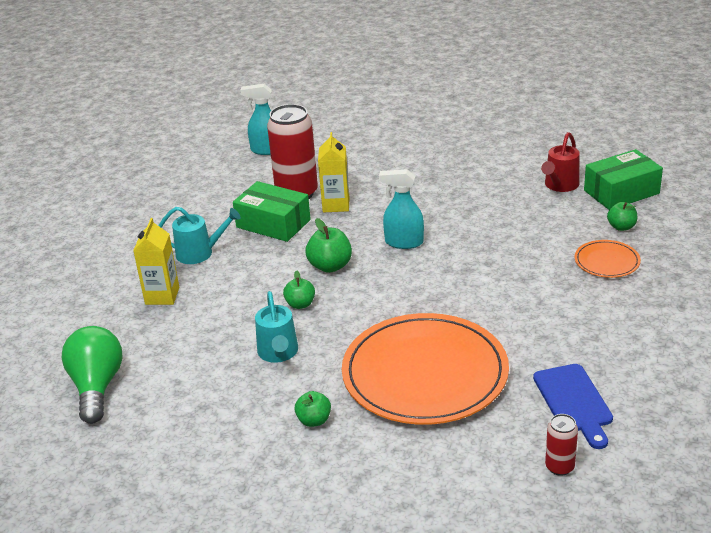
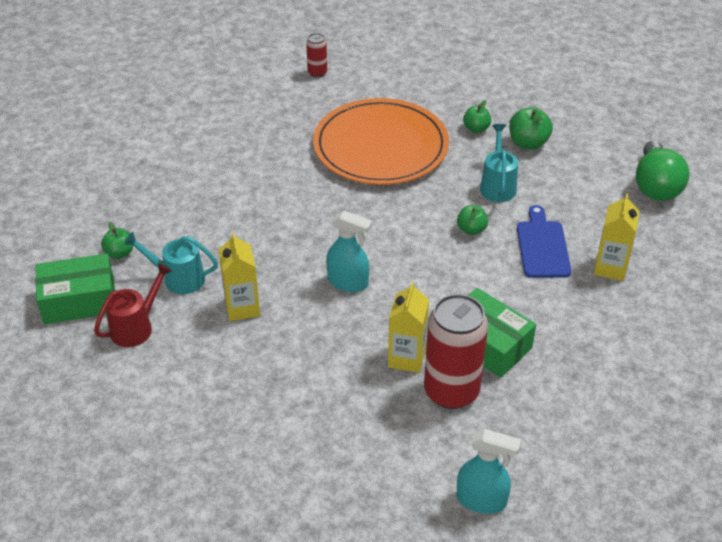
camera: 170 degrees left, 10 degrees up
(200, 253) = (573, 317): turquoise watering can -> turquoise watering can (178, 279)
(330, 266) = (433, 268): green apple -> green apple (528, 143)
(484, 211) = (242, 307): none -> yellow carton
(574, 402) = (281, 107): blue cutting board -> blue cutting board (542, 246)
(607, 261) = (166, 216): orange plate -> none

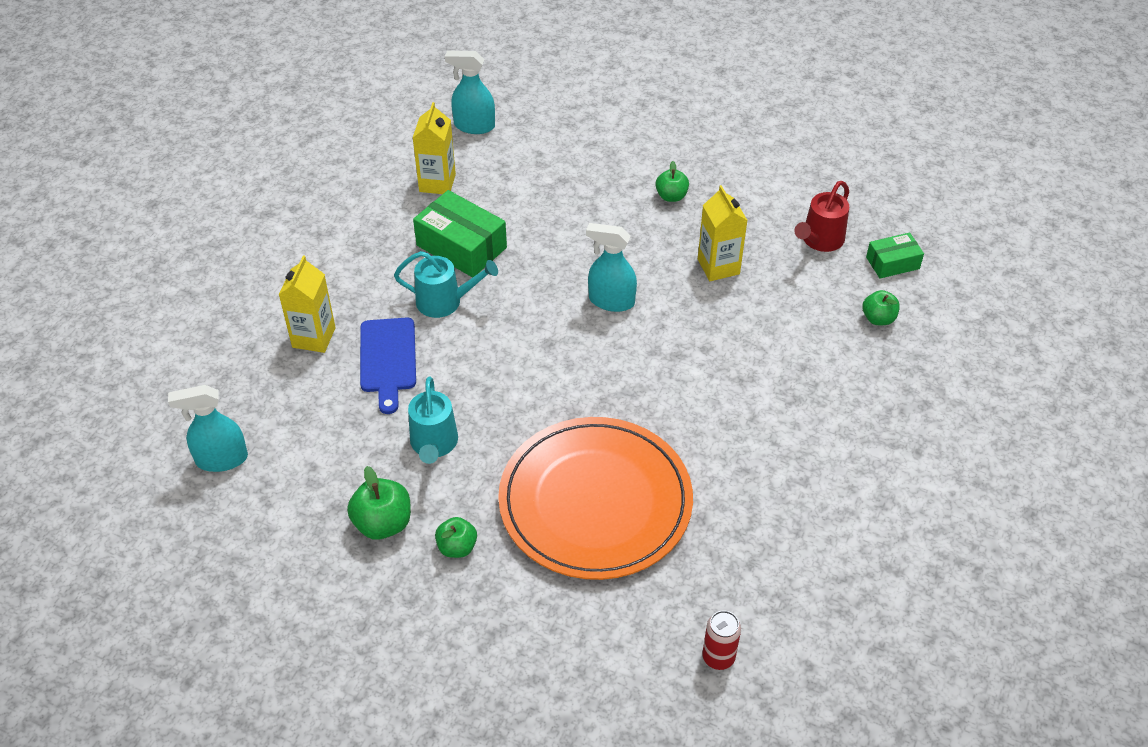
camera: 175 degrees right, 5 degrees up
(79, 300) = (892, 263): green box -> green box, size x0.59
(178, 279) = (799, 293): turquoise watering can -> turquoise watering can (445, 301)
(406, 358) = (541, 228): yellow carton -> yellow carton (437, 183)
(451, 391) = (498, 202): red can -> none
(471, 229) = (471, 376): green apple -> green apple (671, 196)
(655, 186) = (221, 459): green light bulb -> turquoise spray bottle

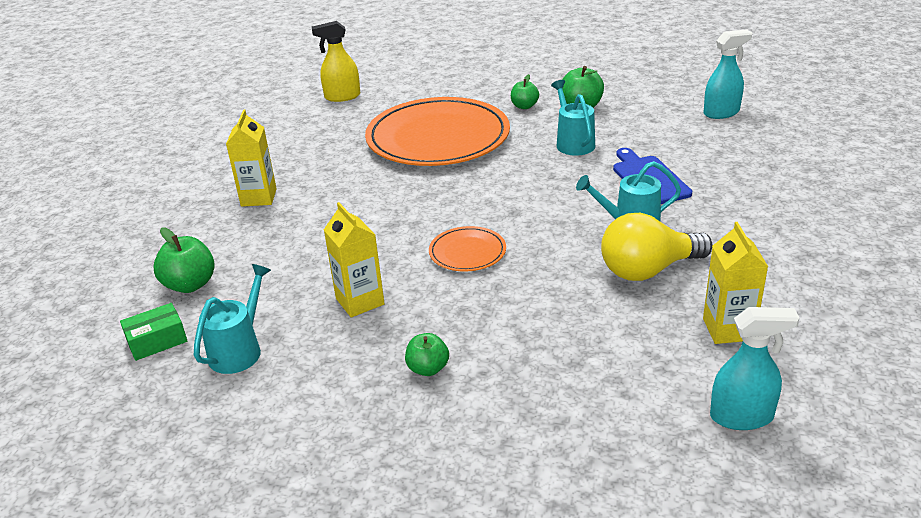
camera: 170 degrees right, 15 degrees down
(314, 337) = (726, 180): yellow carton -> yellow carton (259, 197)
(461, 246) = (648, 270): green box -> yellow light bulb
(611, 301) = (467, 252): turquoise spray bottle -> orange plate
(718, 657) = (342, 97): red can -> yellow spray bottle
(820, 241) = (239, 350): red watering can -> turquoise watering can
(878, 318) = (190, 285): green apple -> green apple, size x1.52

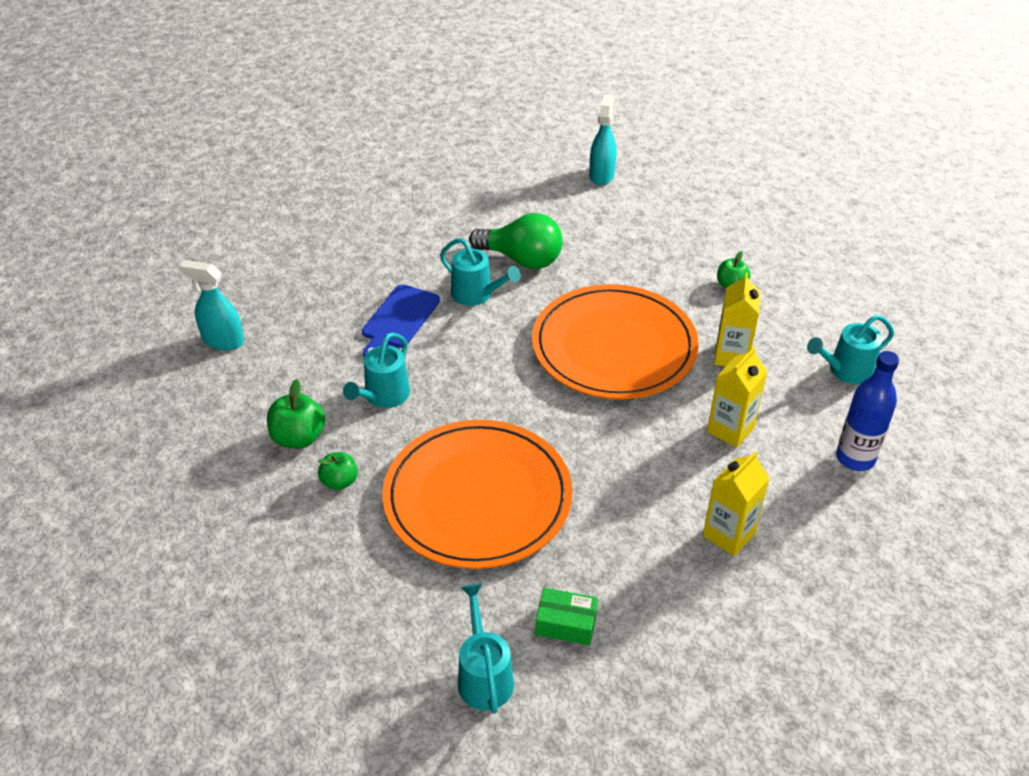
camera: 140 degrees left, 10 degrees up
(157, 341) = (906, 416): green box -> green box (566, 624)
(190, 285) = (855, 458): green apple -> blue bottle
(342, 97) = (484, 675): yellow spray bottle -> turquoise watering can
(467, 252) = (614, 346): orange plate -> orange plate, size x2.28
(648, 270) = (521, 259): yellow light bulb -> green light bulb
(728, 329) = (539, 206): yellow carton -> yellow carton (730, 430)
(742, 416) = (601, 175): turquoise spray bottle -> turquoise spray bottle turned 60 degrees clockwise

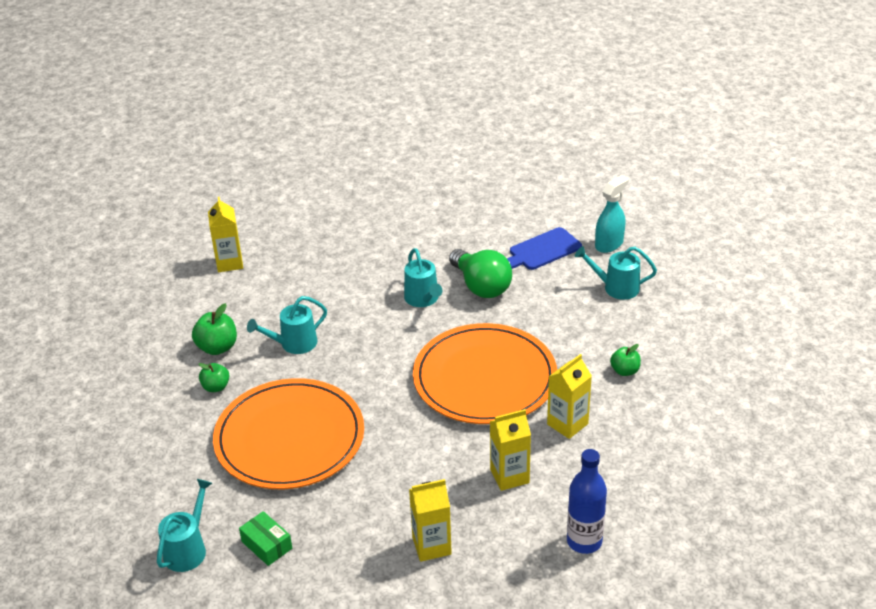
camera: 35 degrees right, 5 degrees down
(223, 340) = (229, 263): turquoise spray bottle -> yellow carton
(399, 320) = (353, 295): blue cutting board -> blue cutting board (542, 250)
(845, 371) = (648, 475): turquoise watering can -> turquoise watering can (616, 287)

